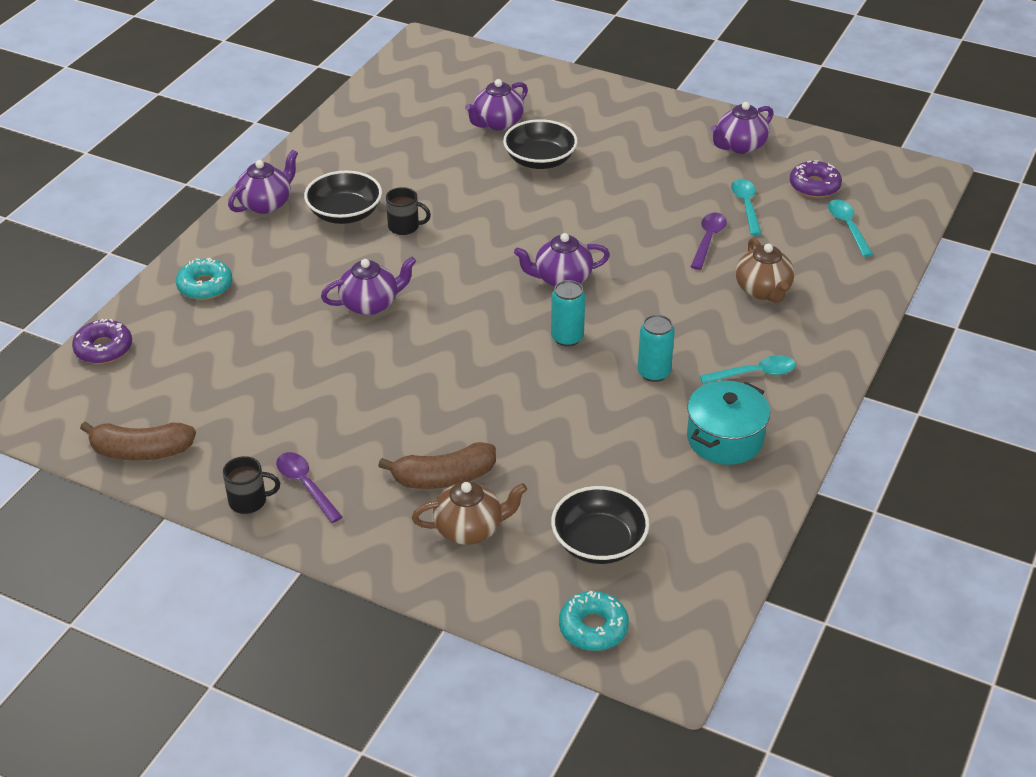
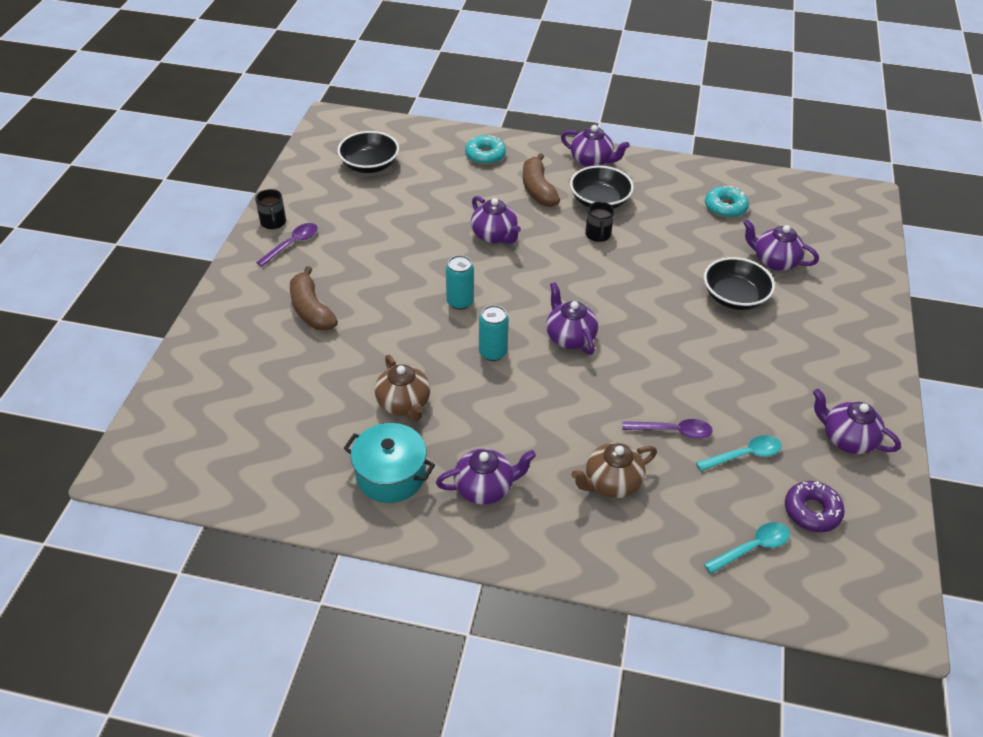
camera: 75 degrees right, 5 degrees up
(103, 348) = (405, 130): purple donut -> none
(141, 451) = (312, 168): brown banana -> brown banana (538, 189)
(469, 529) = (260, 333): brown teapot -> brown teapot (404, 404)
(593, 627) = (165, 417): turquoise donut -> turquoise donut (725, 207)
(599, 542) = (254, 408): black bowl -> black bowl (369, 165)
(653, 373) = (464, 415): turquoise can -> turquoise can (460, 302)
(754, 373) = (485, 488): turquoise spoon -> purple teapot

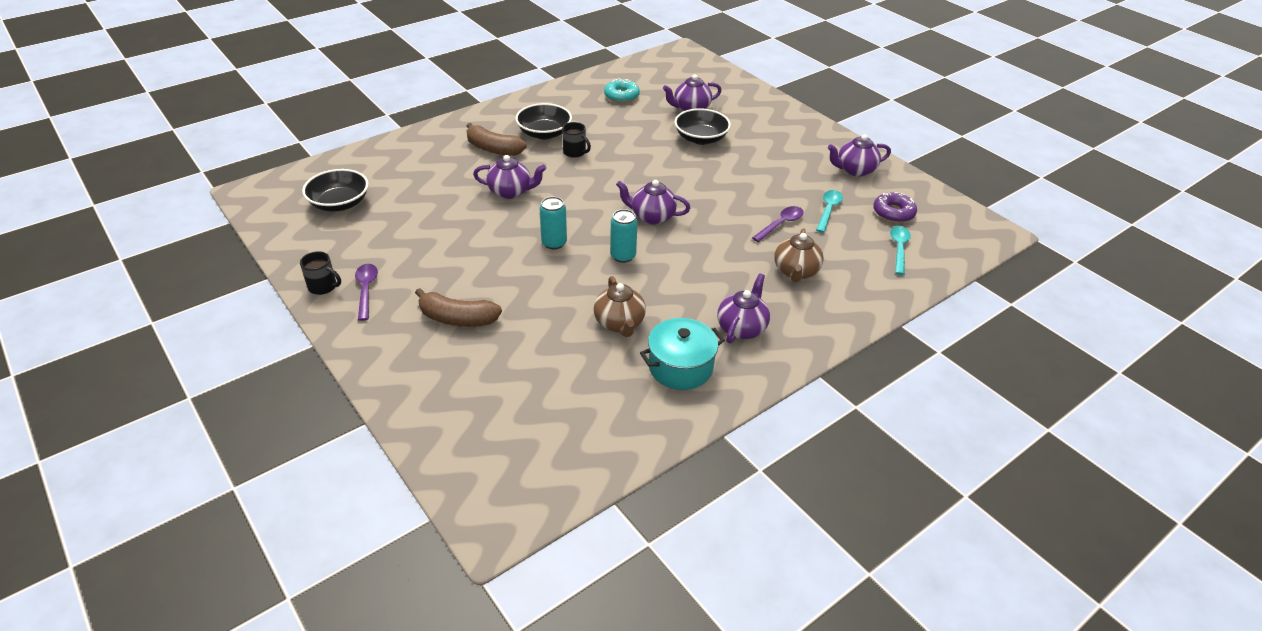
camera: 50 degrees left, 5 degrees down
(404, 404) = (619, 323): brown teapot -> brown teapot turned 60 degrees clockwise
(485, 155) = (421, 149): turquoise donut -> none
(592, 161) = (501, 114): purple teapot -> none

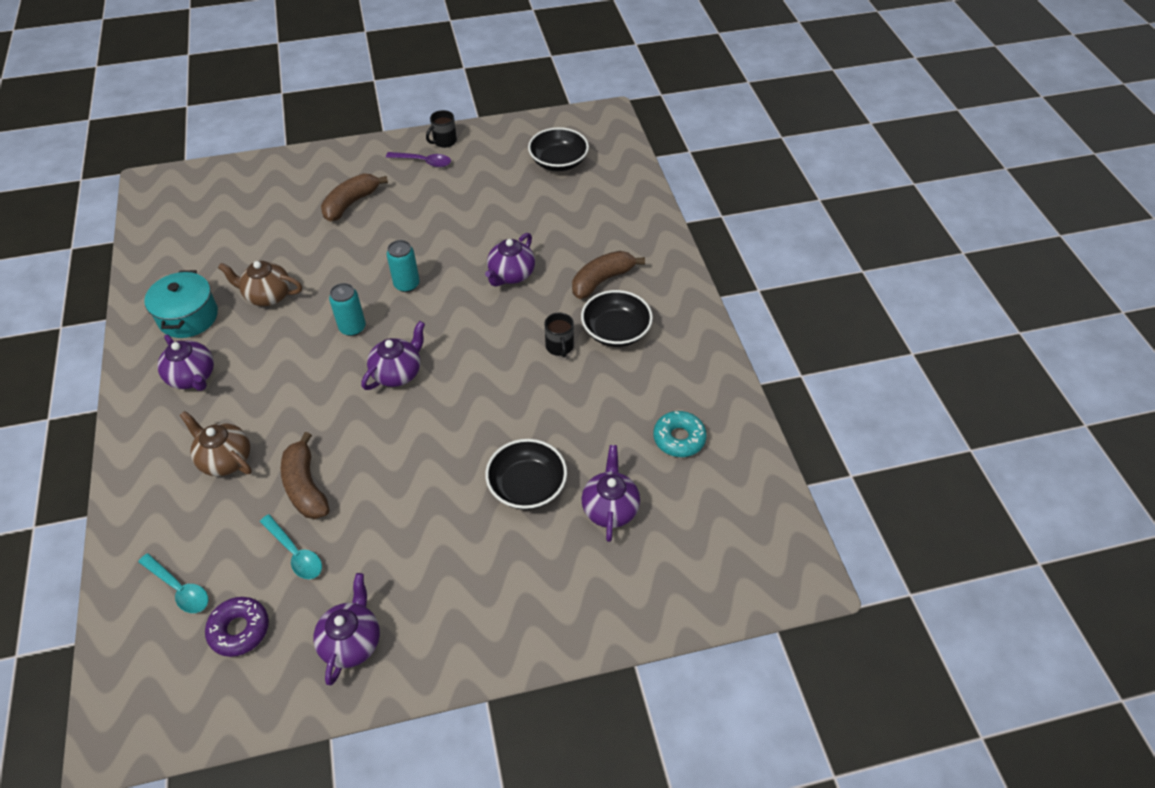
camera: 115 degrees right, 10 degrees up
(575, 152) = (559, 347): black mug -> black mug turned 75 degrees counterclockwise
(780, 224) = (306, 486): purple spoon -> brown banana

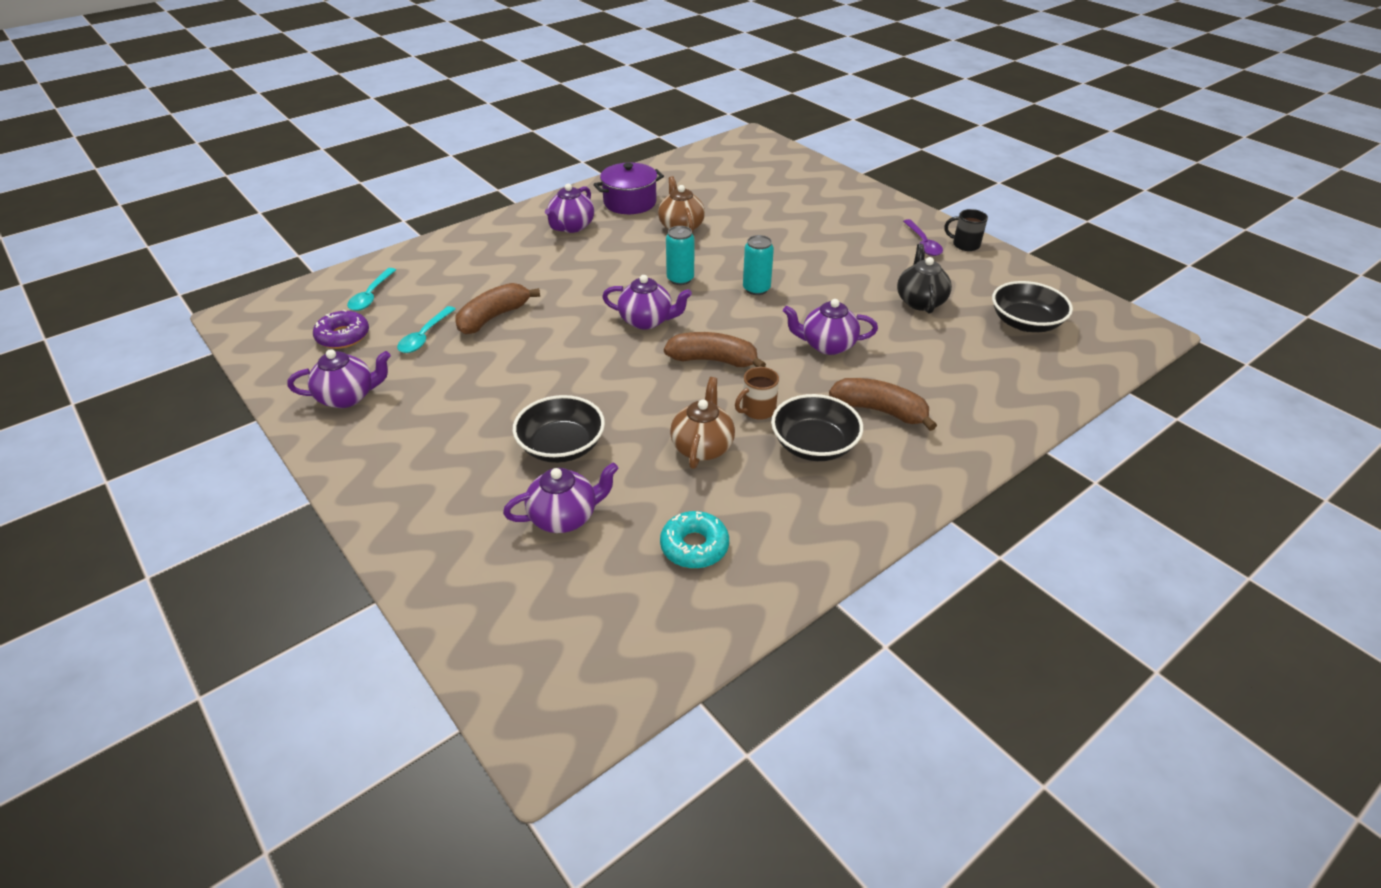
camera: 65 degrees right, 10 degrees down
(188, 317) = (630, 202): turquoise pot -> purple pot
(225, 459) = (500, 270): brown teapot -> brown teapot (702, 447)
(351, 203) = (825, 226): brown banana -> brown banana (713, 360)
(495, 200) = (920, 301): none -> black teapot
(559, 347) = (757, 410): black mug -> brown mug

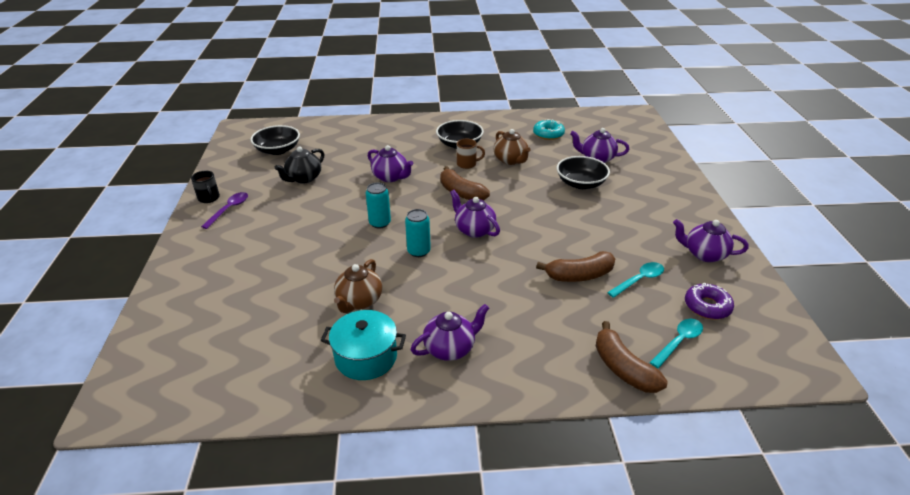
camera: 145 degrees left, 5 degrees down
(630, 202) = (366, 357): purple pot -> turquoise pot
(702, 447) = (511, 160): brown teapot -> brown teapot turned 75 degrees counterclockwise
(880, 411) = (412, 145): brown banana -> brown banana (623, 368)

